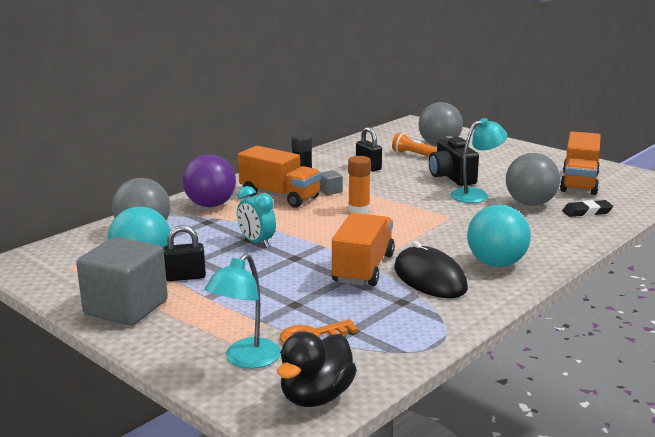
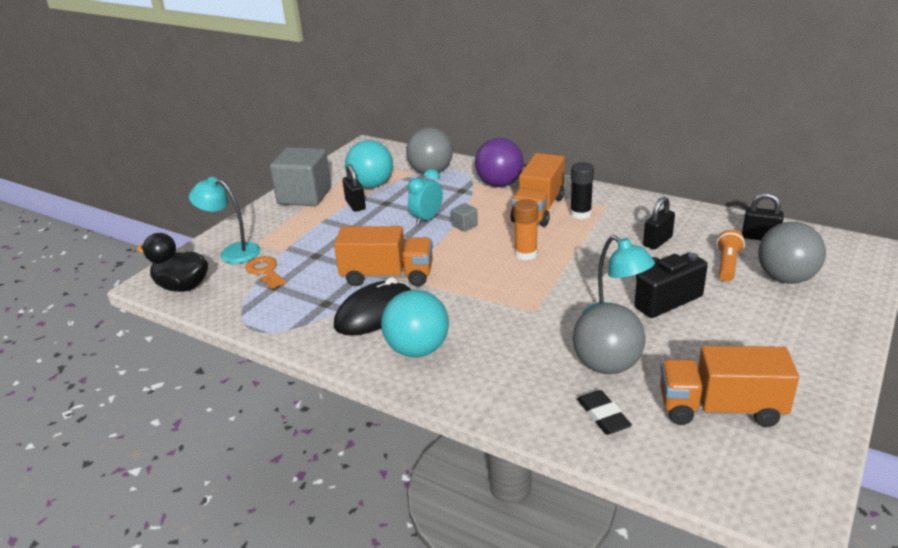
camera: 80 degrees right, 10 degrees up
(330, 191) = (568, 231): grey cube -> grey cube (464, 225)
(382, 141) = (760, 237): none -> black padlock

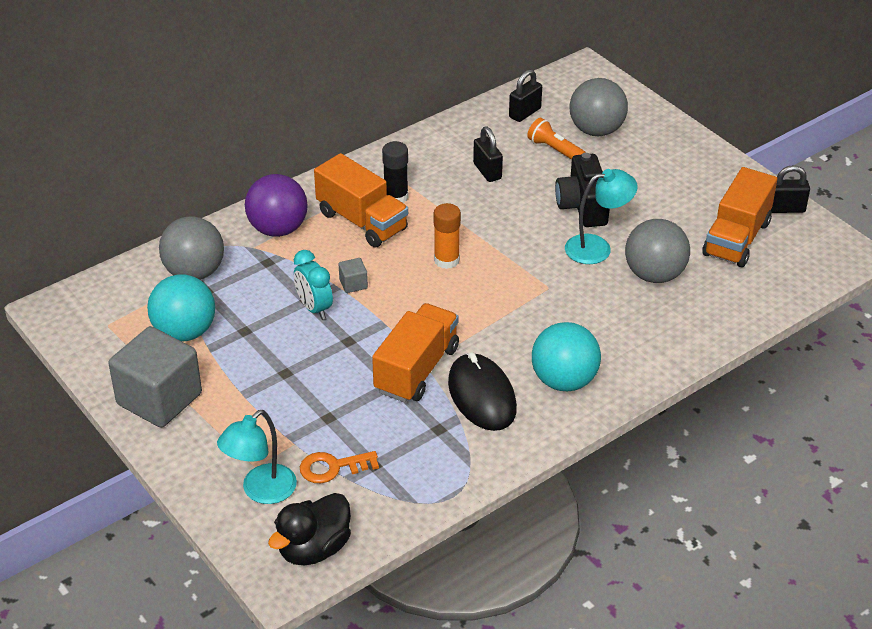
camera: 70 degrees left, 10 degrees up
(355, 205) = (226, 358): black padlock -> black padlock (785, 209)
(603, 416) = (714, 300): black eraser -> none

